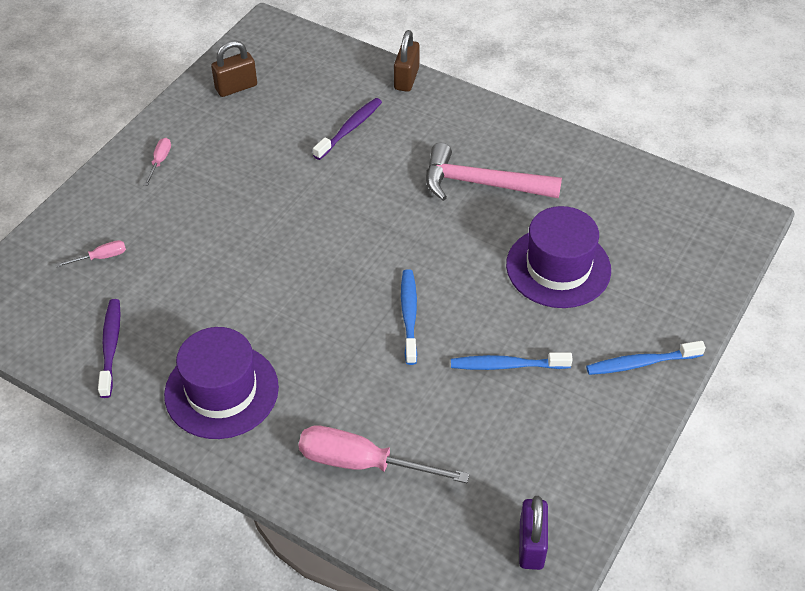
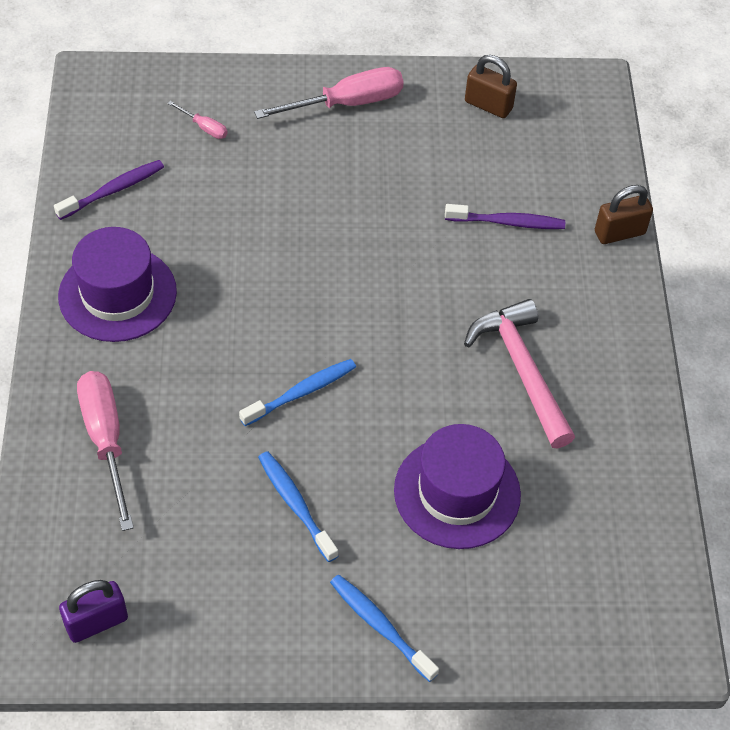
camera: 55 degrees right, 5 degrees up
(160, 161) = (347, 103): pink screwdriver -> pink screwdriver, size x2.15

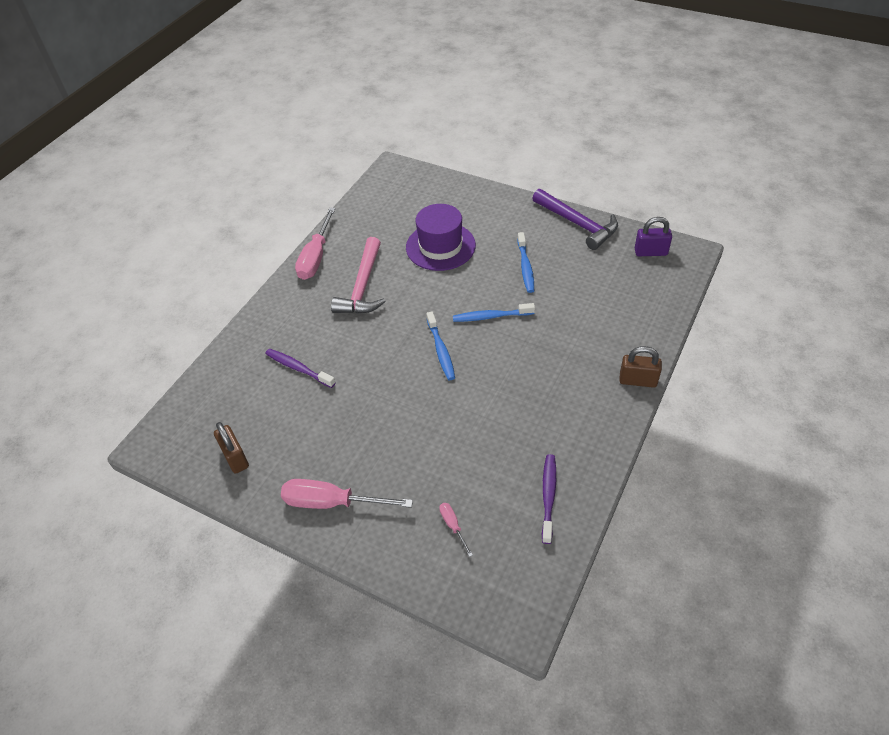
camera: 145 degrees left, 5 degrees down
(106, 440) = (616, 330): pink screwdriver -> pink screwdriver (316, 257)
(113, 190) = (548, 496): purple toothbrush -> purple toothbrush turned 105 degrees clockwise
(117, 294) = (576, 414): purple hat -> none
(249, 640) = (577, 224): none -> purple hammer
(380, 626) = (513, 211): blue toothbrush -> blue toothbrush (441, 350)
(619, 233) = (240, 337): brown padlock -> brown padlock (638, 380)

